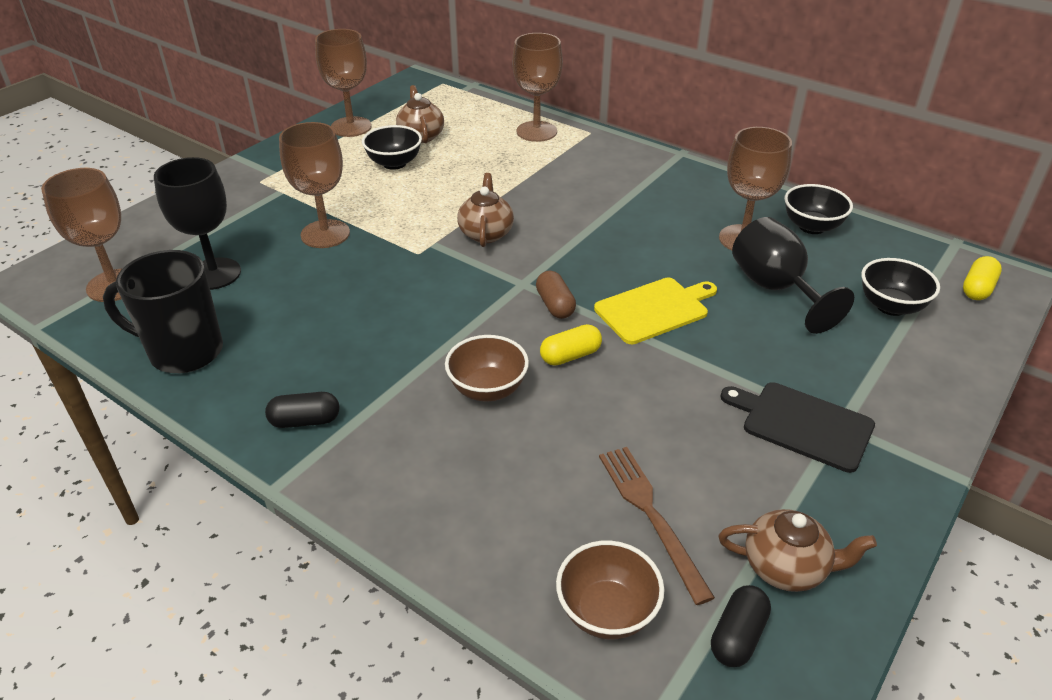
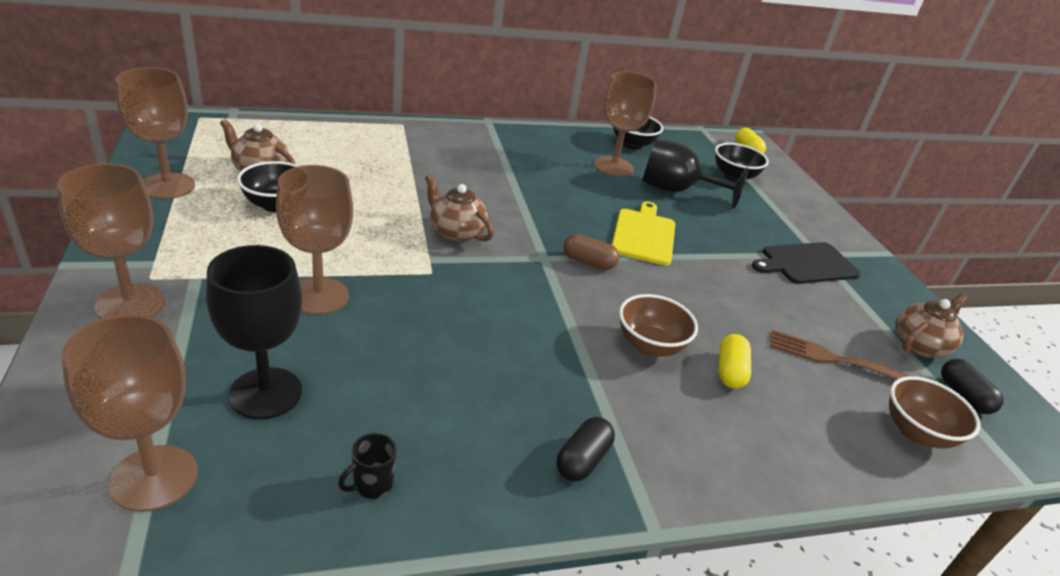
camera: 55 degrees left, 5 degrees down
(184, 352) = (371, 485): black mug -> black mug, size x0.41
(536, 131) = (359, 136): brown goblet -> brown goblet (130, 304)
(570, 356) = (653, 292): yellow capsule -> yellow capsule (730, 371)

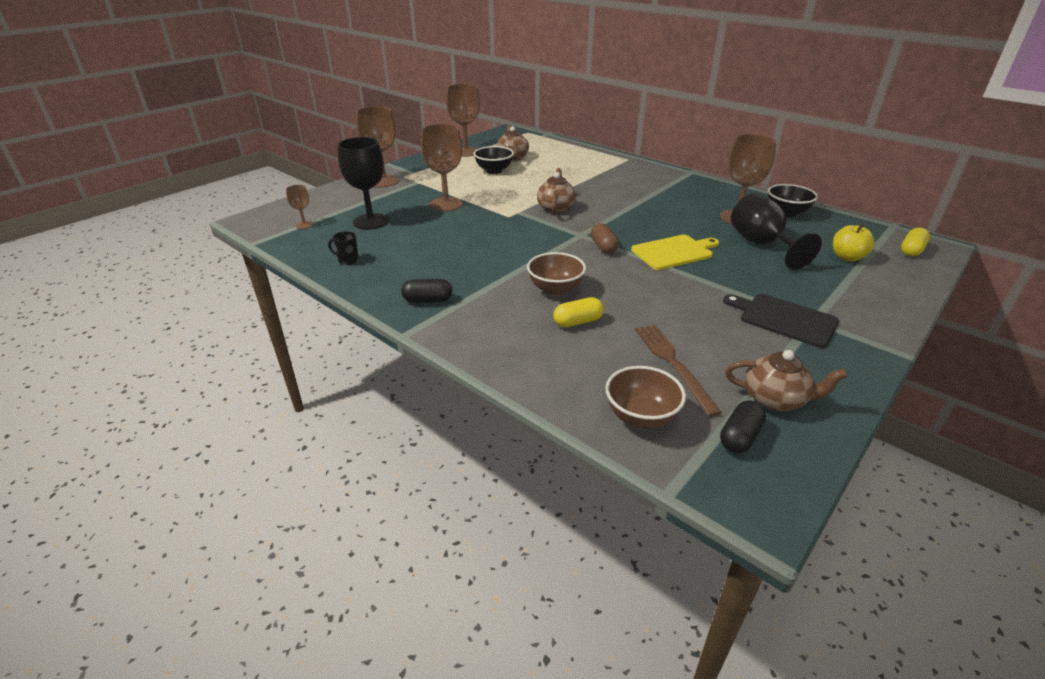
camera: 60 degrees right, 0 degrees up
(154, 478) = (304, 225): brown goblet -> brown goblet, size x0.49
(734, 176) = (847, 257): black bowl -> yellow apple

